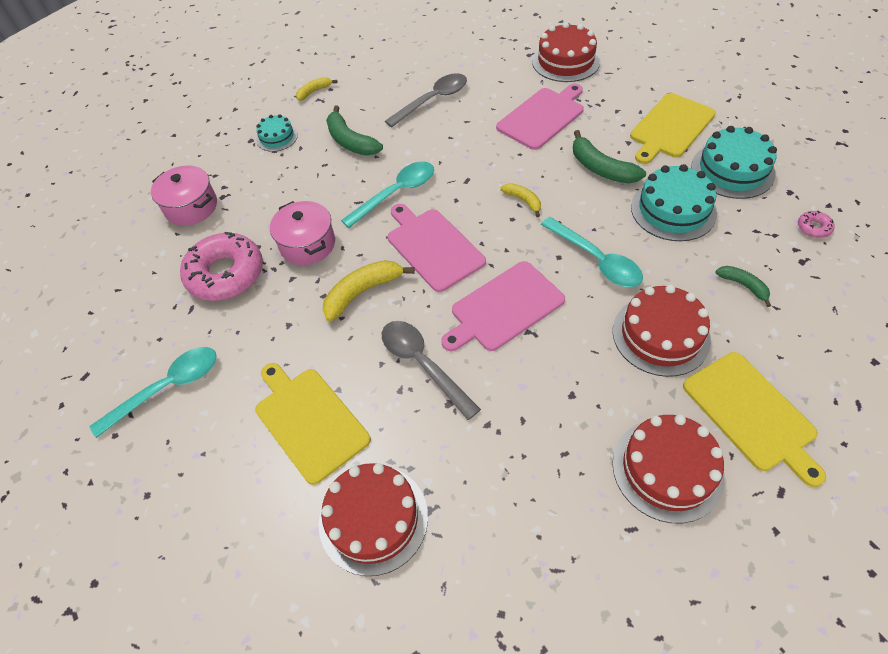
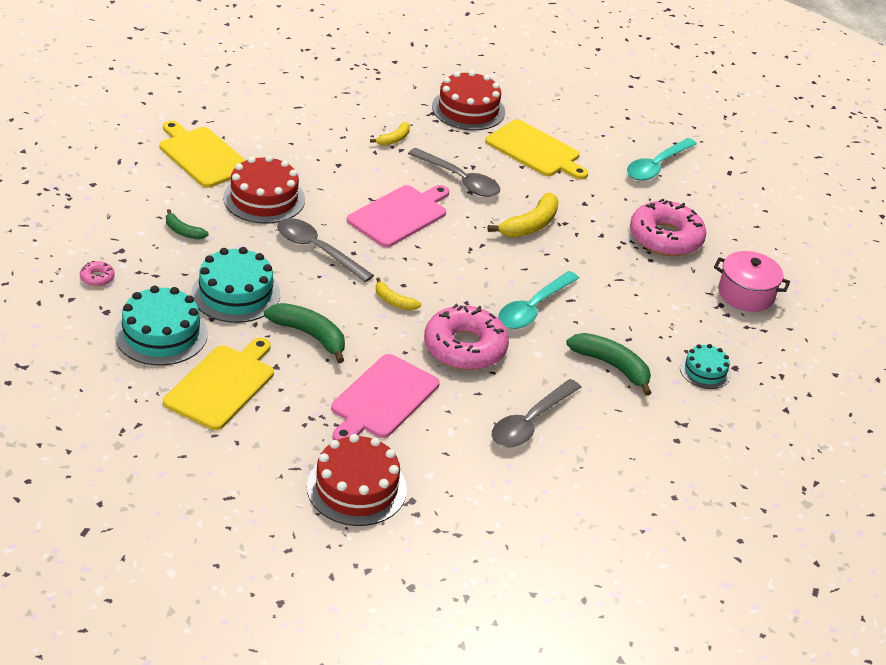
camera: 160 degrees right, 15 degrees down
(307, 244) = (602, 261): pink pot -> none
(314, 92) = (696, 435): yellow banana -> yellow banana (394, 139)
(433, 247) = (477, 260): pink cutting board -> none
(468, 157) = (465, 347): none -> pink donut
(596, 260) = (317, 250): turquoise spoon -> grey spoon
(667, 469) = (270, 130): red cake -> none

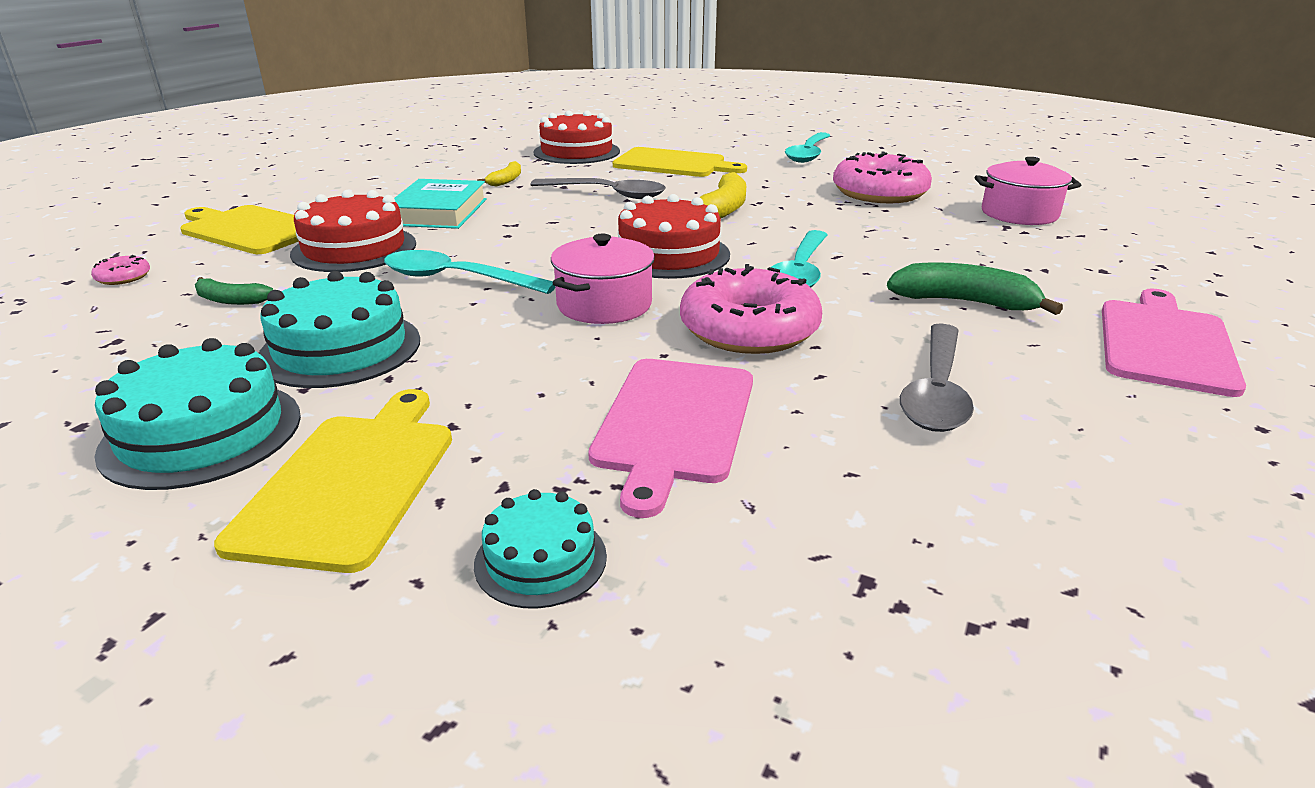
camera: 15 degrees left, 10 degrees down
(97, 278) = (63, 383): pink donut -> pink donut (123, 277)
(310, 335) = (494, 371): green banana -> none
(317, 250) = (456, 279): grey spoon -> turquoise spoon
(331, 169) = (438, 212): none -> turquoise book
(356, 488) = (736, 593): red cake -> red cake (669, 254)
(394, 301) = (604, 305): yellow banana -> pink pot
(400, 215) = (554, 230): pink cutting board -> pink cutting board (1165, 343)
(705, 371) = (1077, 281): turquoise cake -> turquoise cake (540, 560)

